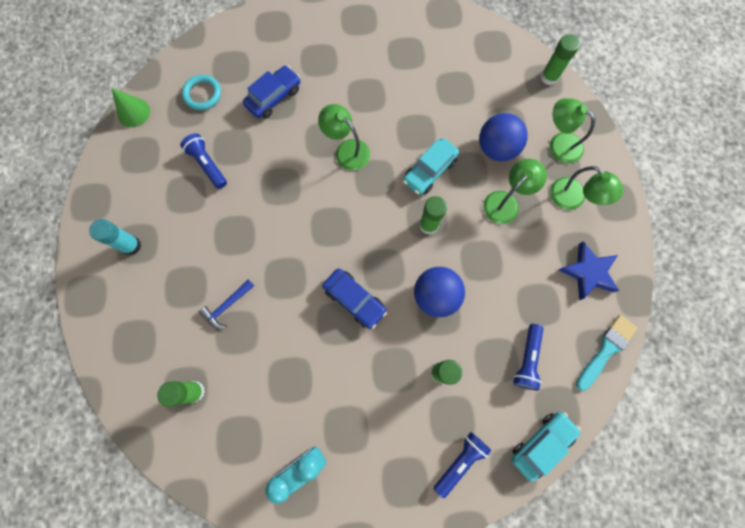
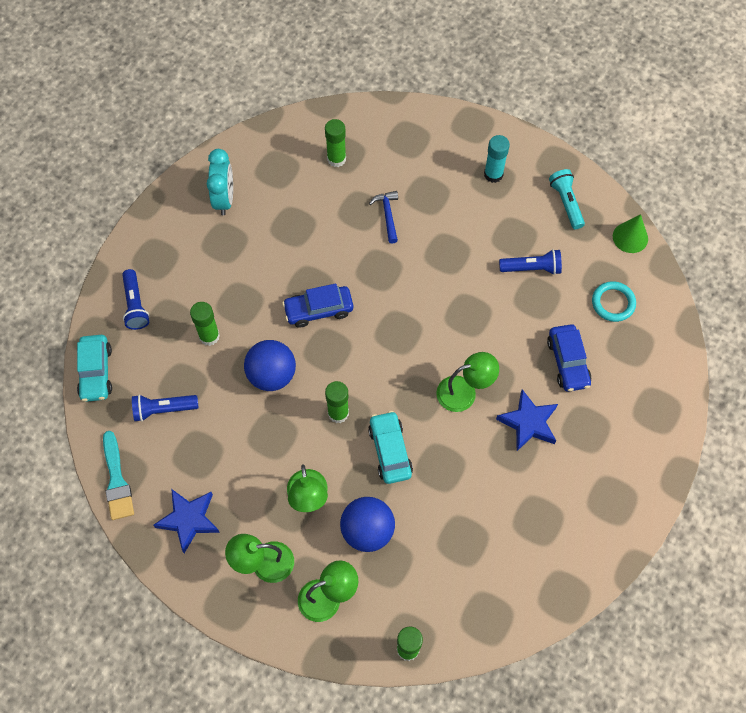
camera: 125 degrees right, 10 degrees down
(127, 174) = (566, 203): none -> turquoise flashlight
(340, 96) = (528, 422): none -> blue star
(526, 359) = (163, 409): blue flashlight -> blue flashlight turned 60 degrees counterclockwise

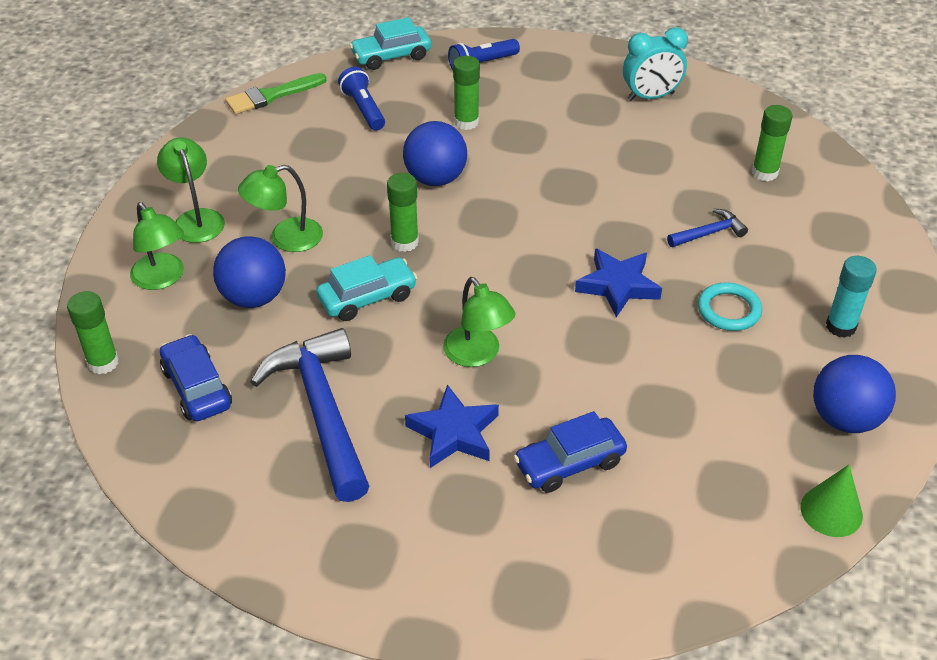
camera: 75 degrees right, 20 degrees down
(117, 480) = (271, 96): turquoise brush -> green brush
(189, 520) = (237, 153): blue star -> blue star (618, 286)
(318, 310) = (539, 199): blue car -> blue car (197, 388)
(491, 501) = (322, 411): none -> blue hammer
(532, 268) = (707, 396): blue flashlight -> none
(566, 203) = (845, 418): turquoise flashlight -> blue ball
(613, 303) = (698, 505): turquoise ring -> turquoise ring (729, 310)

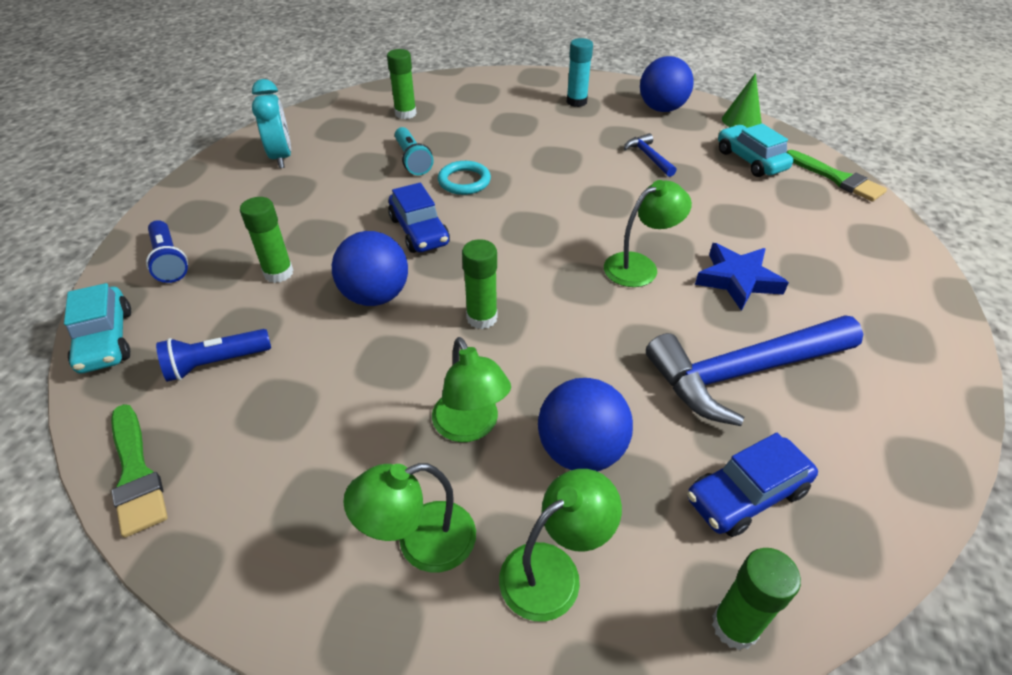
camera: 90 degrees left, 0 degrees up
(367, 297) = (571, 344): turquoise car -> turquoise car (750, 160)
(569, 463) = (746, 219): blue car -> blue car (419, 231)
(618, 286) = (542, 187): blue star -> none
(660, 185) = (412, 160): none -> turquoise flashlight
(678, 592) = (837, 178): none -> green brush
(709, 233) = (477, 142): blue hammer -> blue hammer (649, 157)
(729, 310) = (565, 140): turquoise ring -> turquoise ring (464, 181)

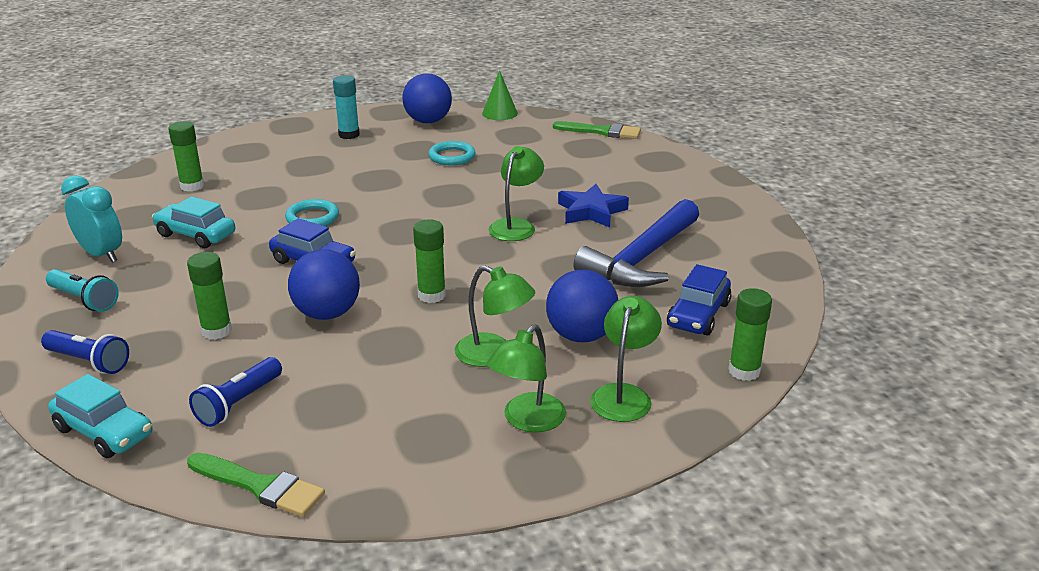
camera: 35 degrees left, 15 degrees down
(412, 160) = (244, 217): turquoise flashlight -> turquoise flashlight (84, 300)
(649, 157) = (452, 157): blue hammer -> turquoise ring
(750, 160) = (531, 137): turquoise car -> turquoise car (195, 235)

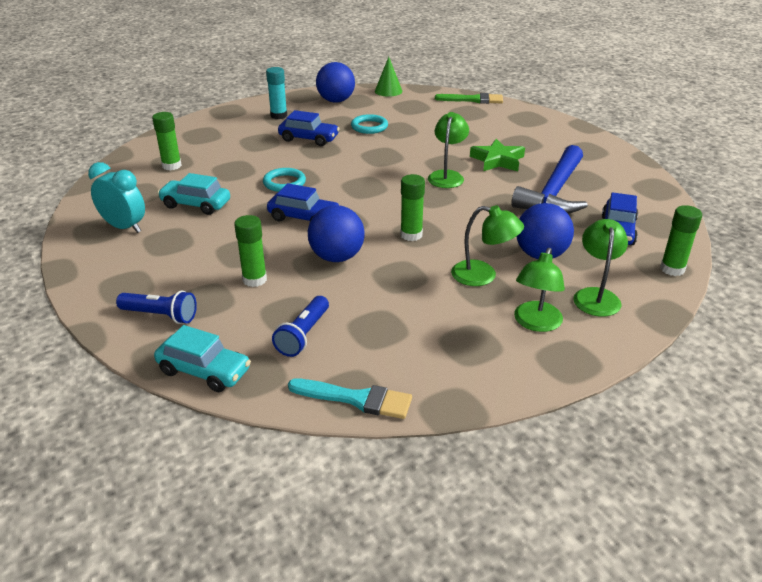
camera: 10 degrees left, 5 degrees up
(84, 300) = (129, 266): turquoise flashlight -> none
(260, 486) = (356, 399): green brush -> turquoise brush
(370, 166) = (309, 139): none -> blue car
(591, 211) = (497, 160): blue star -> green star

